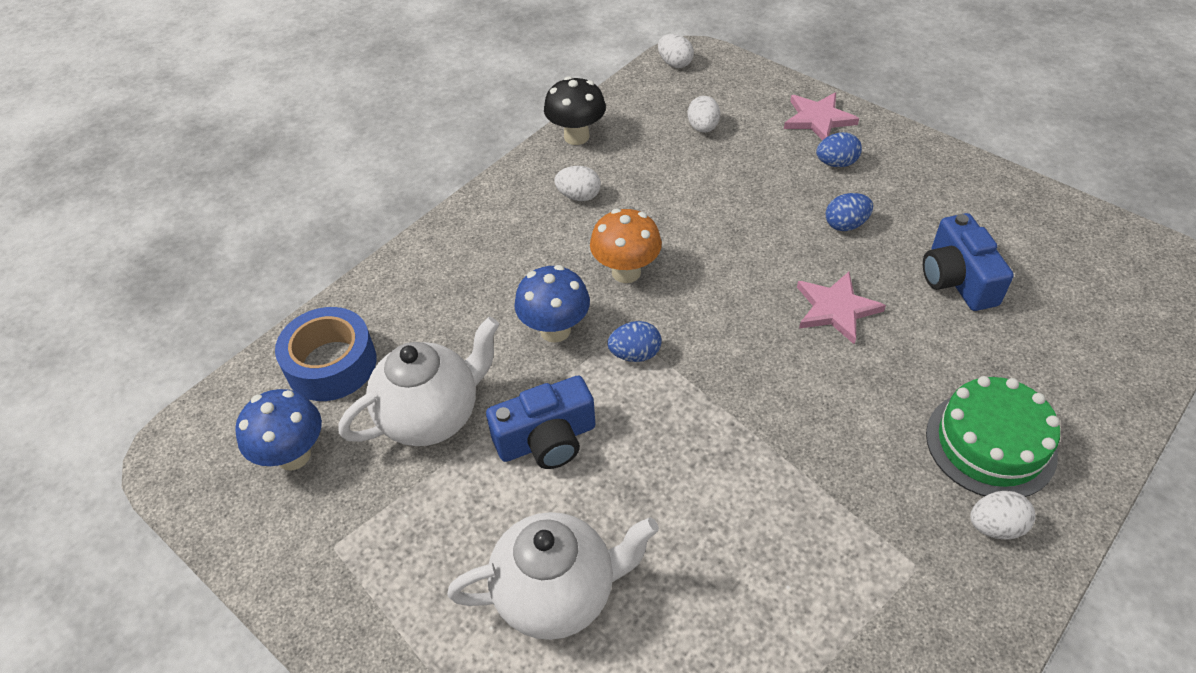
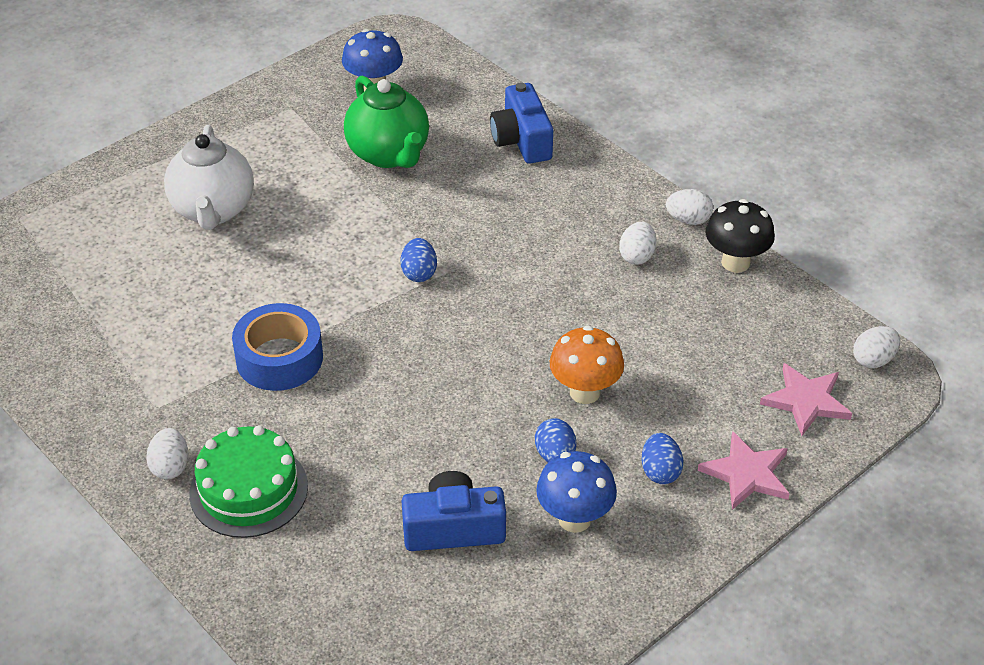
camera: 95 degrees right, 5 degrees down
(331, 364) = (457, 102): blue tape -> blue tape (279, 358)
(432, 416) = (389, 154): white teapot -> green teapot
(547, 439) = (346, 214): blue camera -> blue camera (522, 140)
(555, 330) = (460, 227): blue mushroom -> blue mushroom (574, 519)
(626, 272) = (521, 278): orange mushroom -> orange mushroom (585, 392)
(703, 128) = (740, 366): white egg -> white egg (688, 220)
(836, 309) = (437, 420): pink star -> pink star (806, 401)

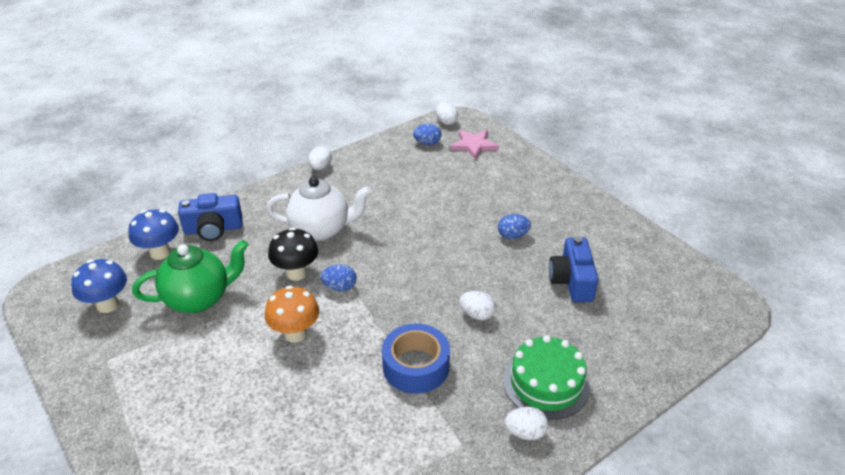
camera: 85 degrees left, 5 degrees down
(213, 210) = (228, 413): white teapot -> white teapot (321, 230)
(574, 519) = (560, 232): blue mushroom -> blue mushroom (160, 253)
(585, 392) = (462, 220): orange mushroom -> orange mushroom (295, 334)
(637, 256) = (348, 190): white egg -> white egg (477, 314)
(660, 471) = (524, 198): blue egg -> blue egg (427, 143)
(735, 262) = (362, 155): black mushroom -> black mushroom (296, 273)
(747, 474) = (525, 169): pink star -> none

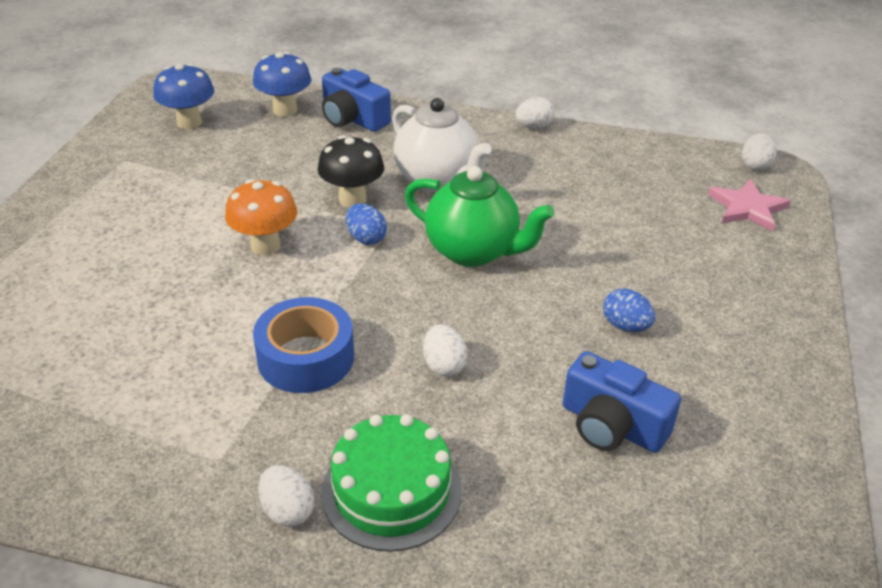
camera: 50 degrees right, 0 degrees up
(199, 298) = (250, 163): green teapot -> green teapot (473, 251)
(427, 143) = (691, 172): blue egg -> none
(572, 281) = (612, 425): blue camera -> blue camera turned 105 degrees counterclockwise

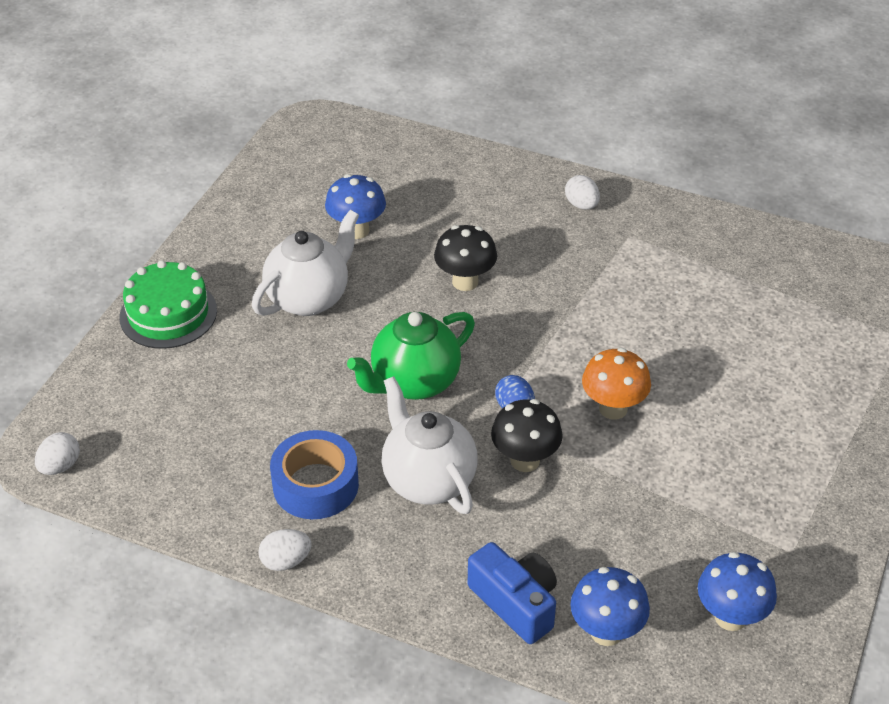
camera: 170 degrees left, 5 degrees up
(306, 357) = (572, 298): blue tape -> blue tape (315, 485)
(391, 491) = (515, 209): green cake -> green cake (168, 314)
(444, 365) = (465, 282): white egg -> black mushroom
(473, 251) = (414, 382): green teapot -> green teapot turned 75 degrees counterclockwise
(612, 425) = (357, 230): blue camera -> blue mushroom
(625, 326) = (309, 298): blue egg -> white teapot
(747, 208) = (116, 407): pink star -> none

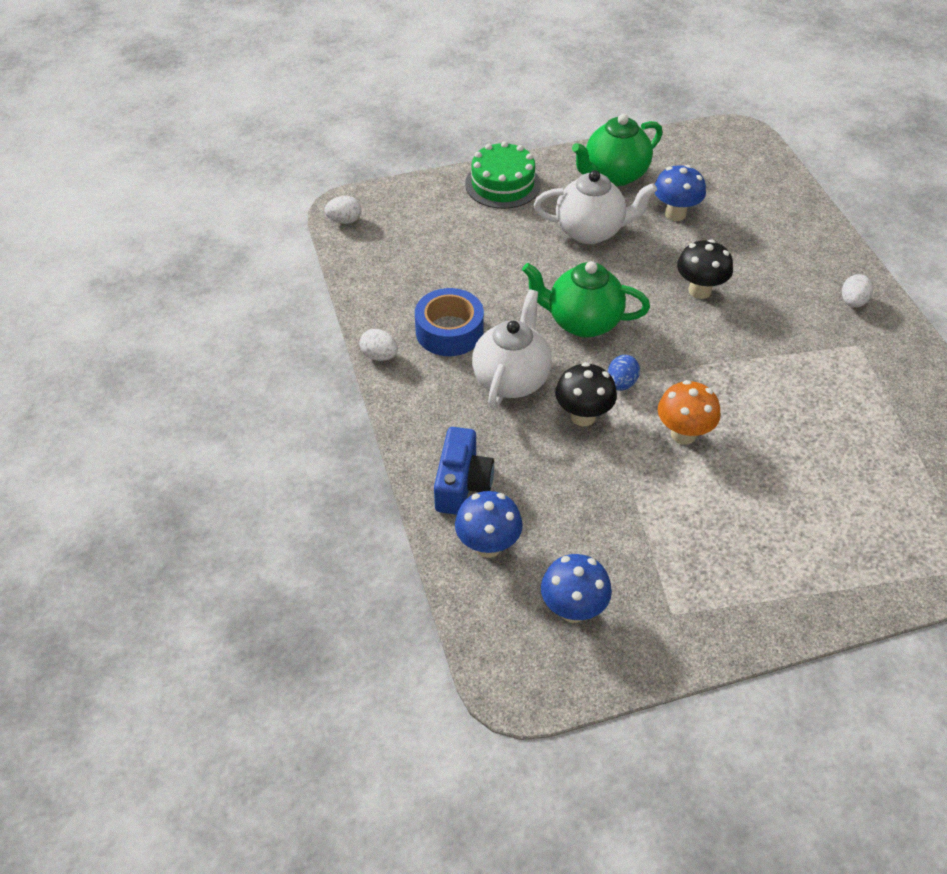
camera: 50 degrees right, 5 degrees up
(258, 233) = (614, 175): none -> green teapot

